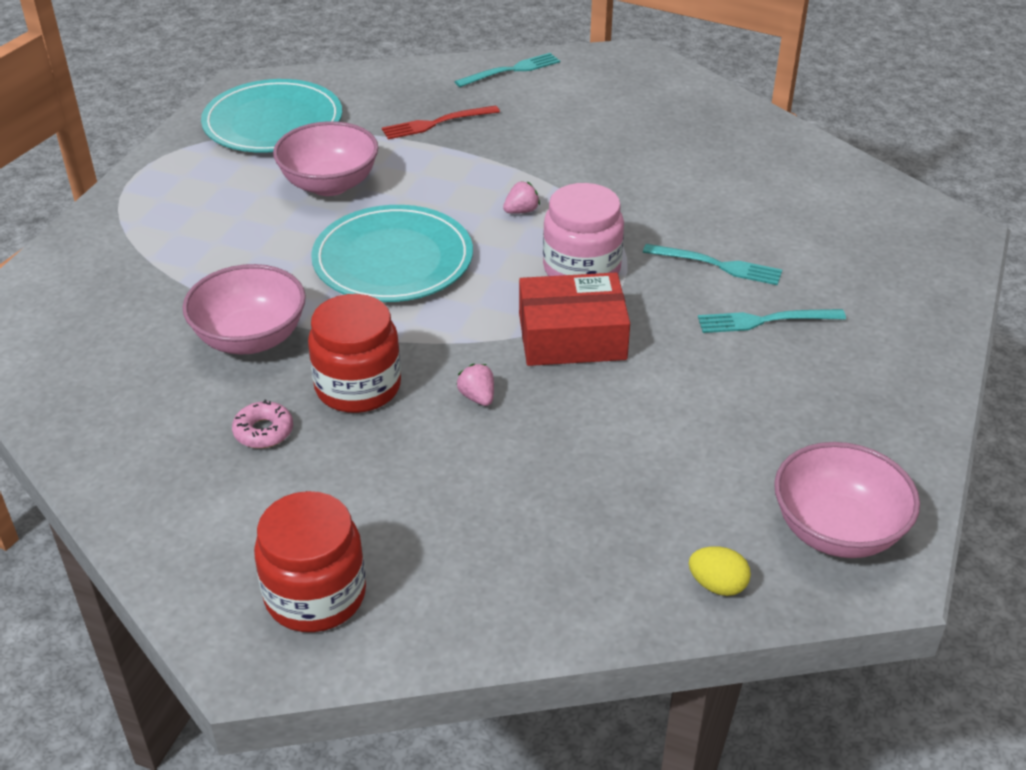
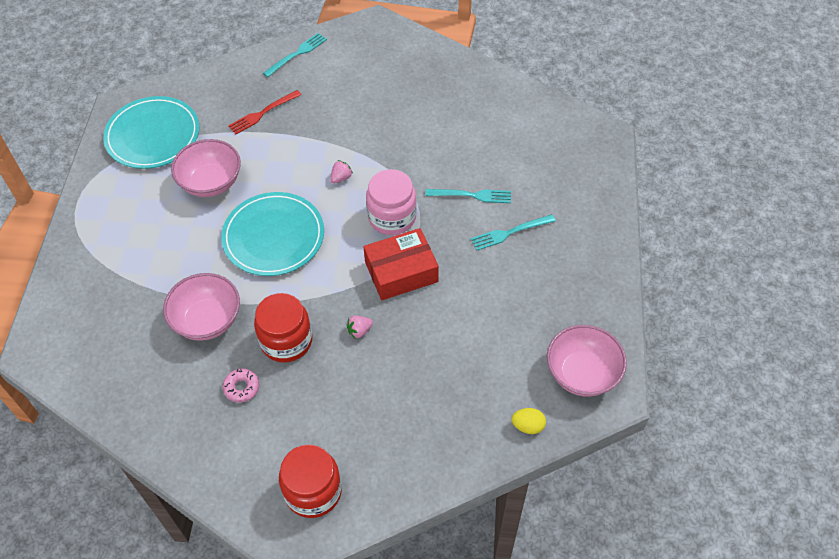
camera: 15 degrees left, 15 degrees up
(477, 397) = (359, 331): pink strawberry -> pink strawberry turned 75 degrees counterclockwise

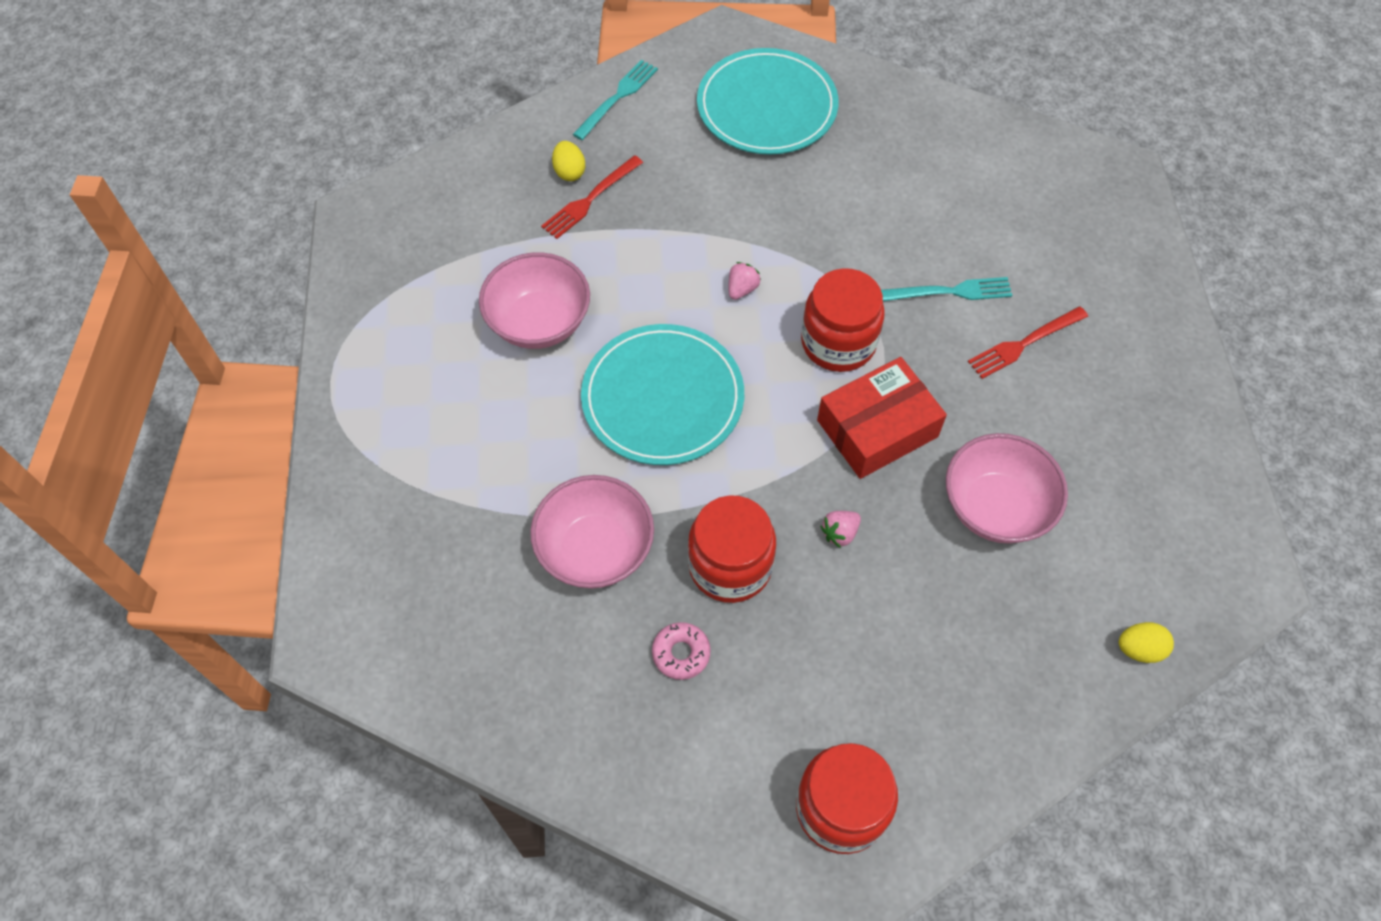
camera: 10 degrees left, 5 degrees up
(153, 135) = (424, 256): turquoise plate -> turquoise plate (767, 106)
(254, 95) = (569, 172): none -> yellow egg
(392, 217) = (838, 342): pink jar -> red jar
(510, 232) = (1024, 343): turquoise fork -> red fork
(582, 373) = (1196, 553): pink bowl -> pink bowl (995, 507)

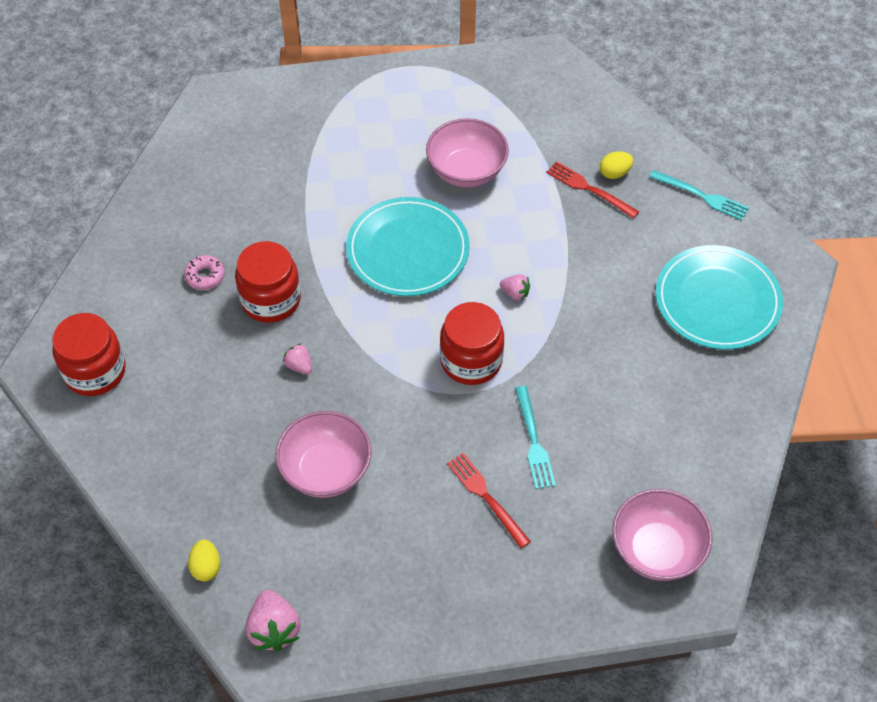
camera: 85 degrees right, 5 degrees down
(595, 549) = (281, 222): pink bowl -> pink bowl (656, 550)
(877, 428) = (392, 389): red box -> none
(1213, 571) = (274, 629): none -> pink strawberry

